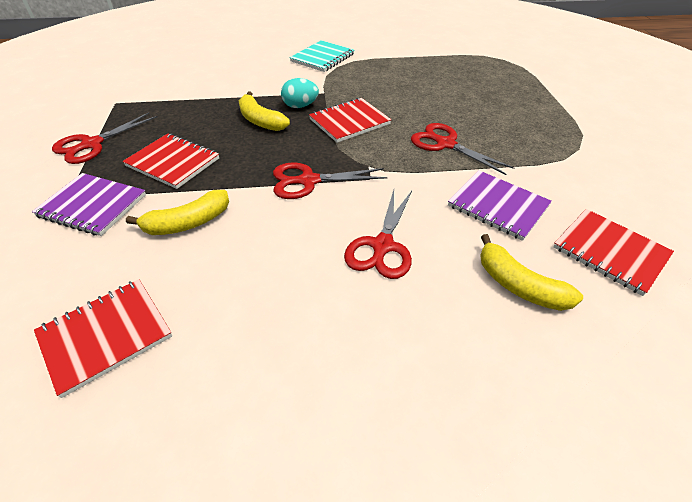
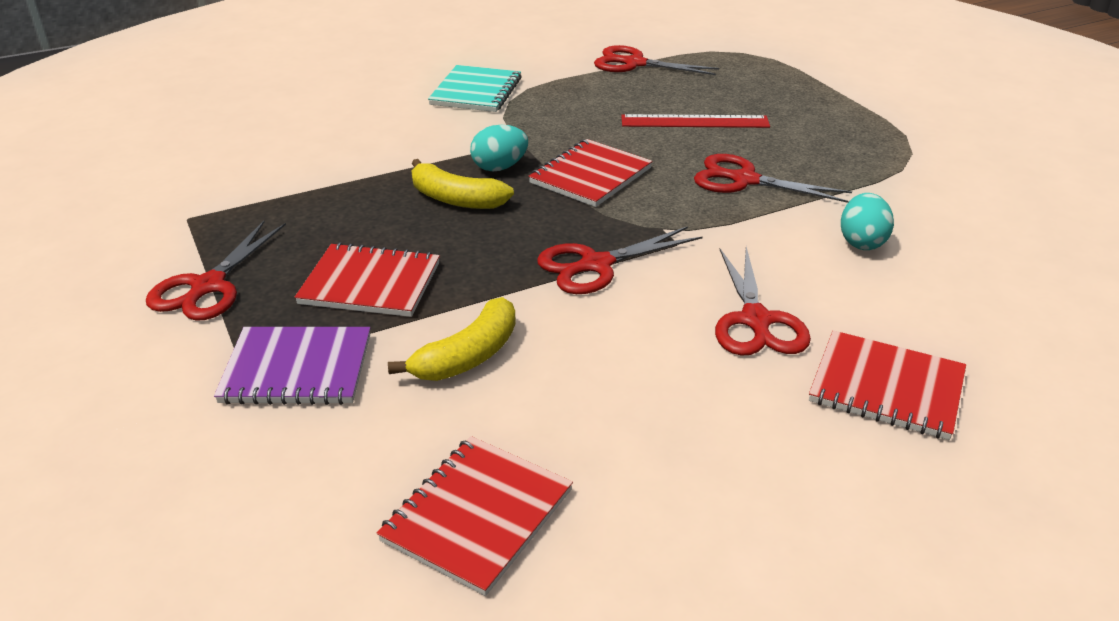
camera: 20 degrees left, 10 degrees down
(429, 56) = (634, 63): none -> red scissors
(440, 99) = (694, 121): none -> red ruler
(498, 206) = (862, 242): purple notebook -> turquoise egg
(518, 285) = (944, 324): yellow banana -> none
(610, 252) = (1019, 264): red notebook -> red notebook (886, 387)

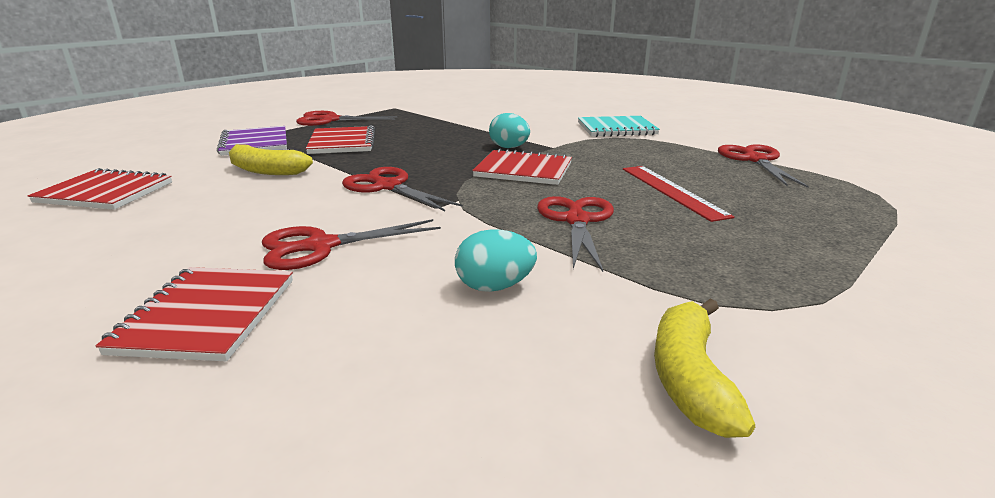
camera: 70 degrees right, 10 degrees down
(456, 199) = (454, 144): yellow banana -> yellow banana (689, 378)

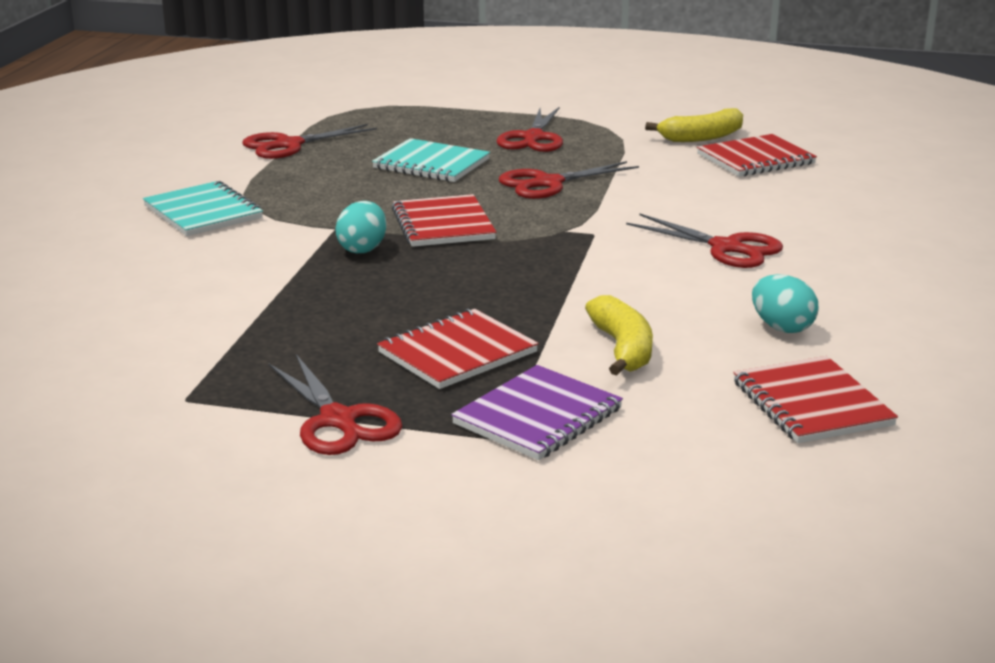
camera: 120 degrees left, 0 degrees up
(207, 315) = (848, 243): red notebook -> red notebook (755, 159)
(388, 186) = (575, 267): red scissors -> red scissors (533, 138)
(494, 287) = (688, 185): turquoise egg -> turquoise egg (782, 327)
(672, 191) = (431, 164): red ruler -> turquoise notebook

